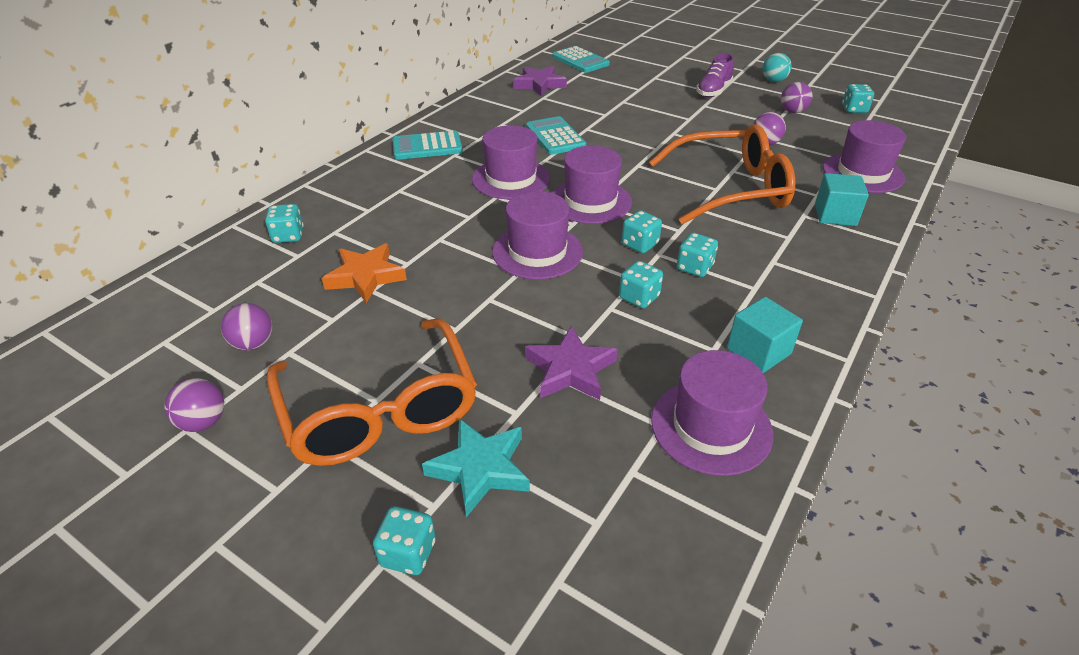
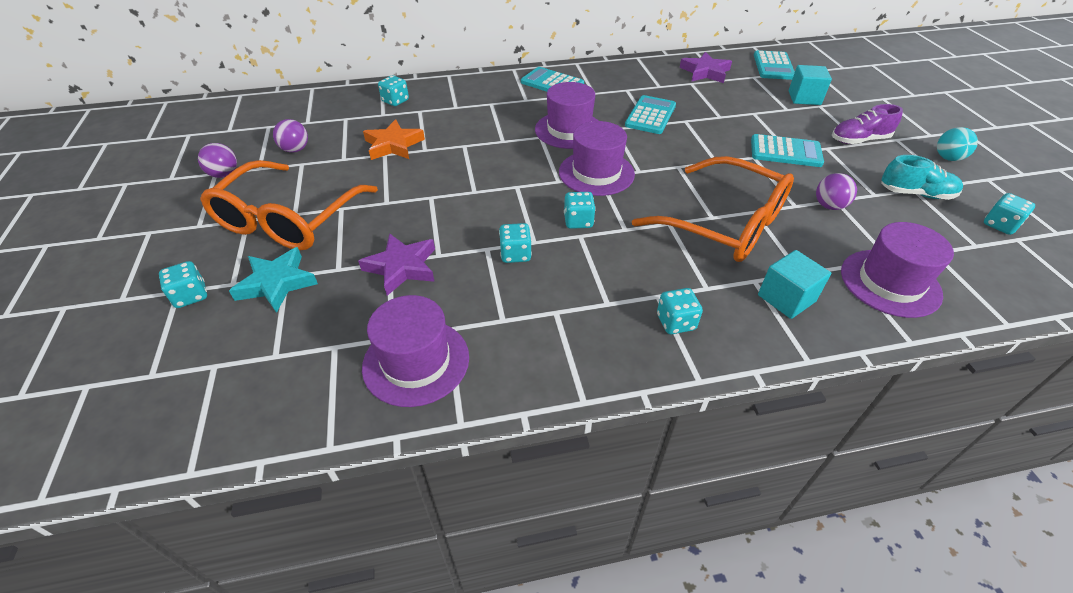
camera: 45 degrees right, 5 degrees up
(537, 252) = (504, 186): purple hat -> none
(686, 120) = (785, 152): none -> turquoise calculator
(694, 267) = (588, 260): turquoise dice -> turquoise dice (676, 322)
(758, 351) = (530, 344): turquoise cube -> turquoise cube (804, 98)
(792, 111) = (915, 194): purple ball -> turquoise shoe

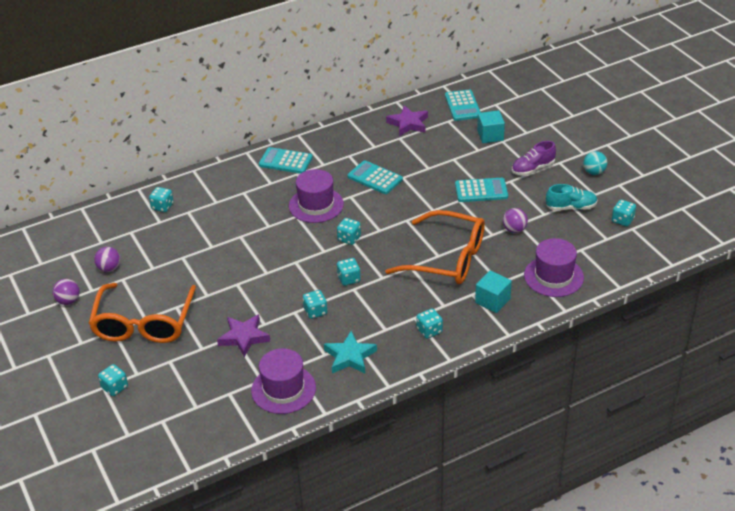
camera: 15 degrees left, 5 degrees down
(277, 283) = (166, 366): turquoise star -> turquoise star (350, 357)
(393, 145) = (185, 248): orange star -> none
(596, 173) = (349, 238): purple hat -> turquoise dice
(650, 115) = (375, 178): turquoise calculator -> turquoise calculator turned 60 degrees counterclockwise

